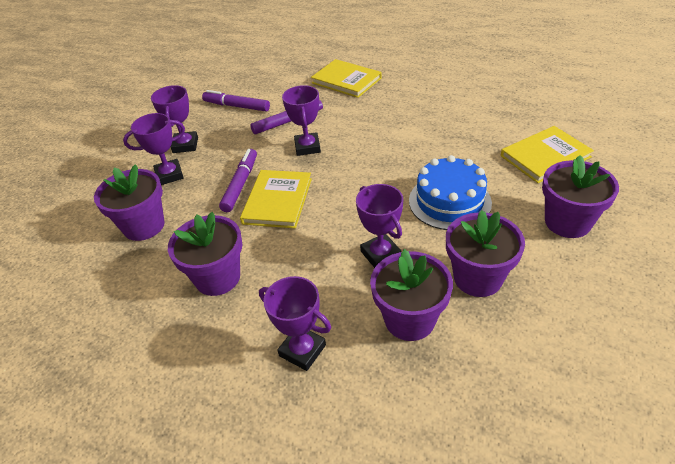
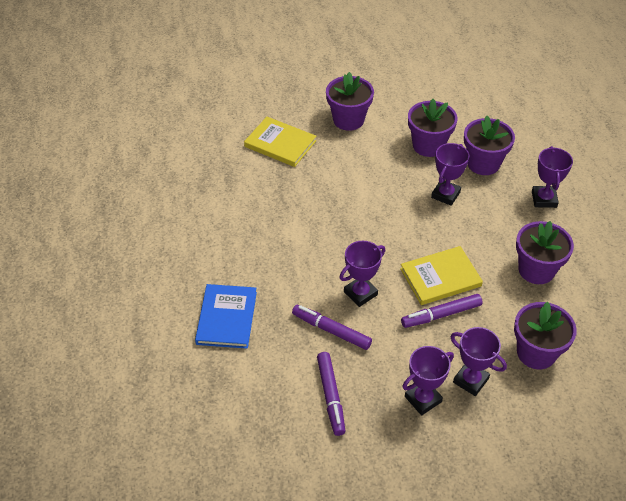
camera: 125 degrees left, 5 degrees up
(346, 80) = (227, 318): yellow book -> blue book
(449, 201) = (367, 178): blue cake -> none

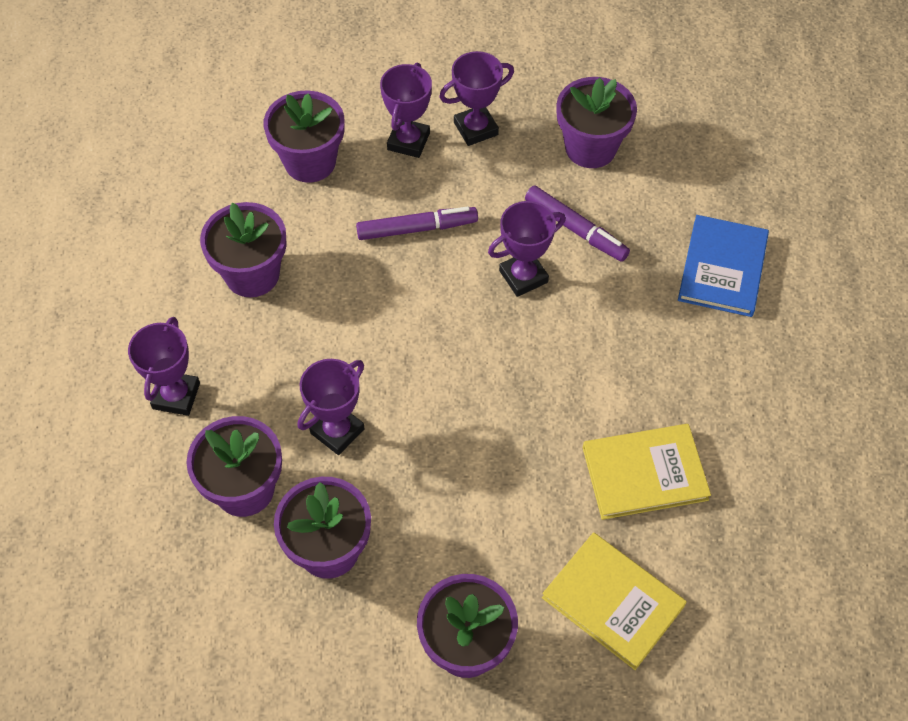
camera: 170 degrees left, 10 degrees up
(330, 396) = (590, 148): purple marker -> purple flower pot
(440, 277) = (398, 284): yellow book -> yellow book (644, 473)
(470, 380) = (408, 141): purple trophy -> purple trophy turned 60 degrees clockwise

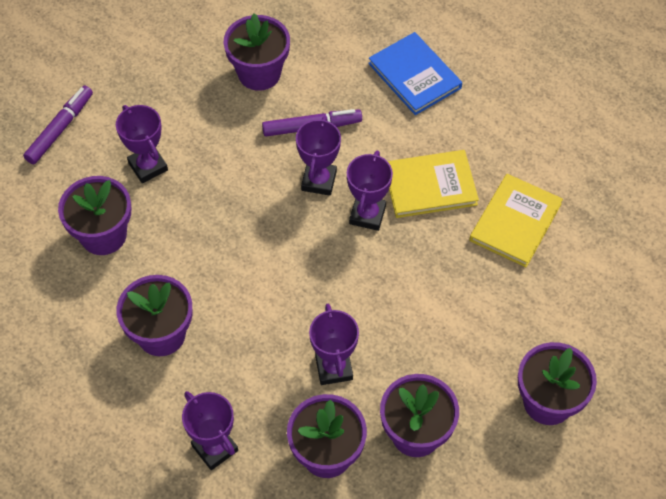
camera: 50 degrees left, 0 degrees up
(417, 229) = (223, 212): purple marker -> purple marker (60, 129)
(476, 129) = (178, 122): purple trophy -> purple trophy (367, 215)
(613, 602) = (583, 302): yellow book -> yellow book (430, 186)

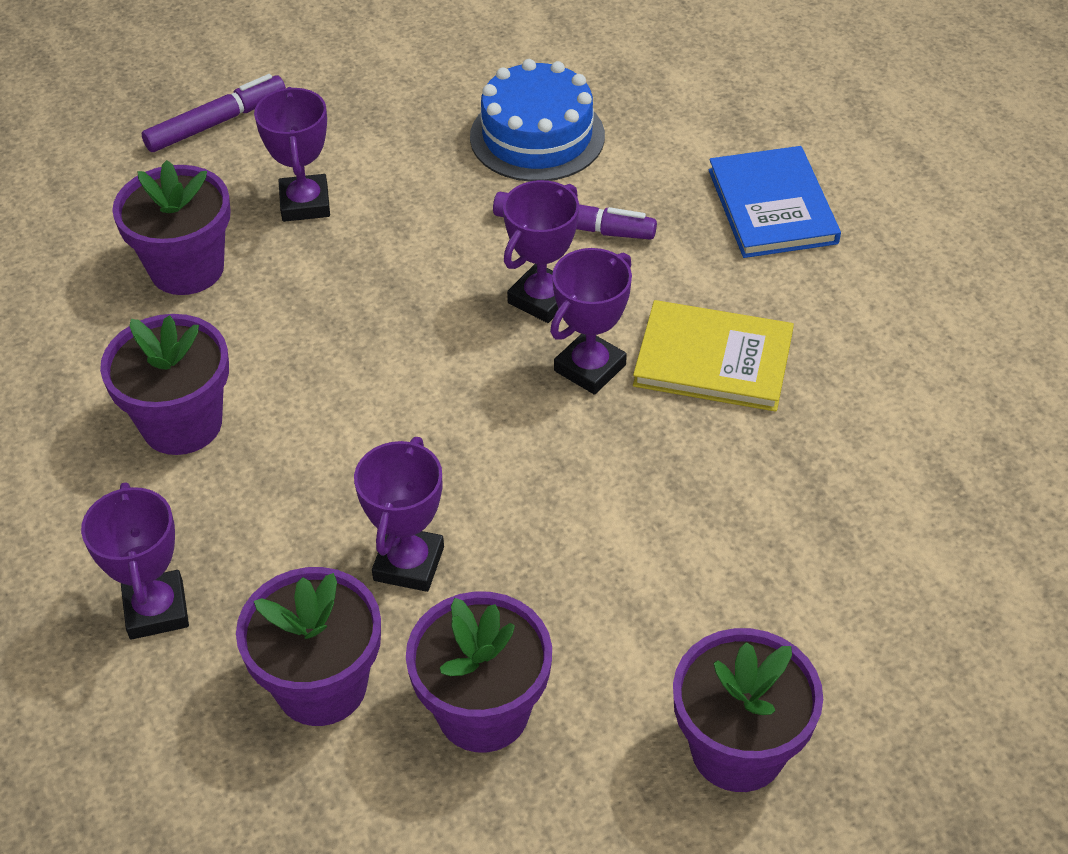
camera: 25 degrees right, 10 degrees down
(259, 73) = (537, 136): purple flower pot -> blue cake
(515, 222) = (827, 456): yellow book -> none

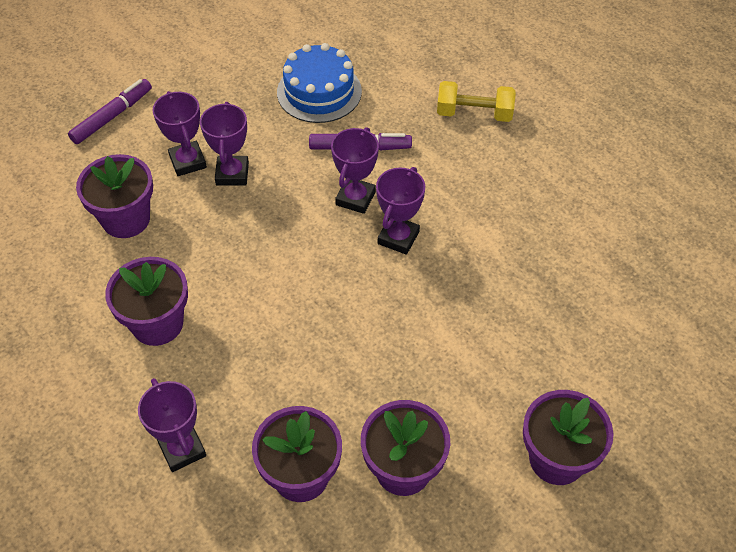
camera: 15 degrees left, 5 degrees up
(409, 563) = (329, 385): purple trophy -> purple trophy (232, 174)
(713, 360) = (469, 219): yellow book -> none
(772, 206) = (474, 114): blue book -> yellow dumbbell

